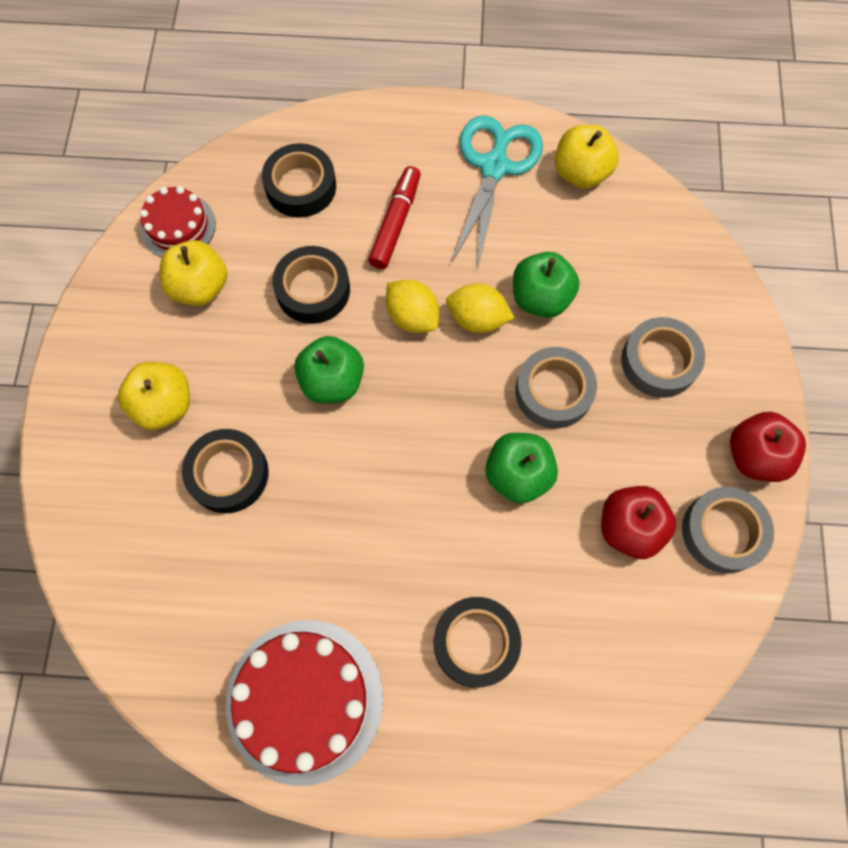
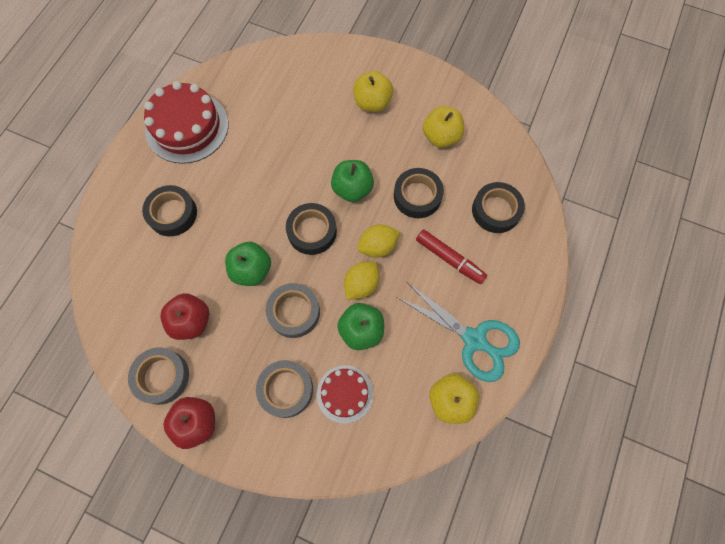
camera: 110 degrees right, 0 degrees up
(178, 226) = (488, 135): red cake -> red cake (345, 394)
(228, 474) = (319, 123): black tape -> black tape (312, 231)

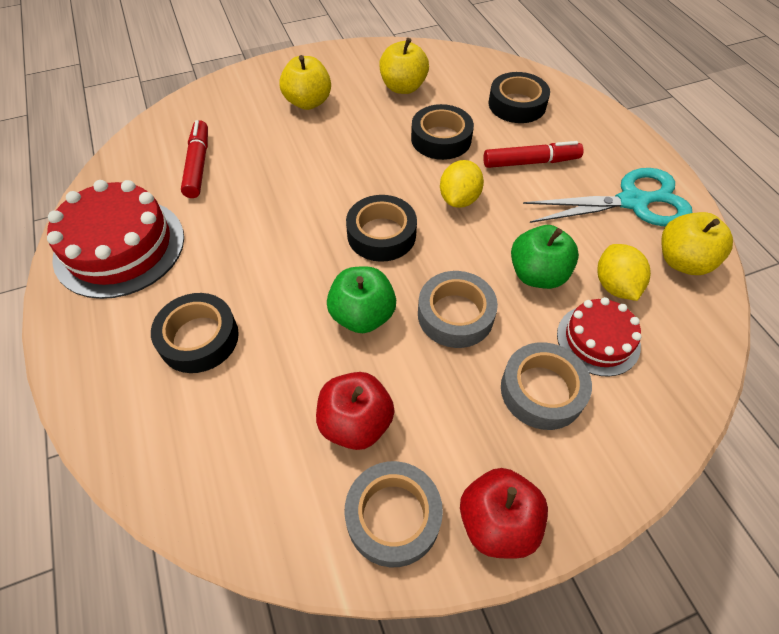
camera: 45 degrees left, 15 degrees down
(269, 102) = (198, 165): none -> red marker
(352, 189) = (375, 174): green apple -> none
(361, 285) = (486, 239): yellow lemon -> yellow lemon (615, 286)

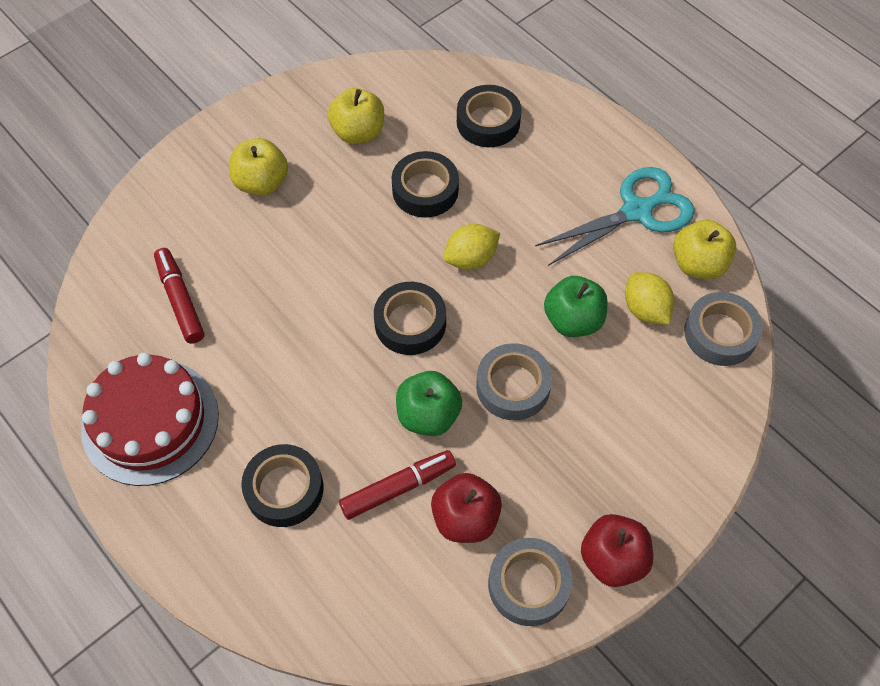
camera: 20 degrees left, 5 degrees up
(459, 199) = (471, 259): yellow lemon -> yellow lemon turned 60 degrees clockwise
(530, 162) = (526, 192): red marker -> red marker (398, 488)
(542, 390) = (612, 434): grey tape -> grey tape (720, 334)
(598, 340) = (645, 369): red cake -> none

